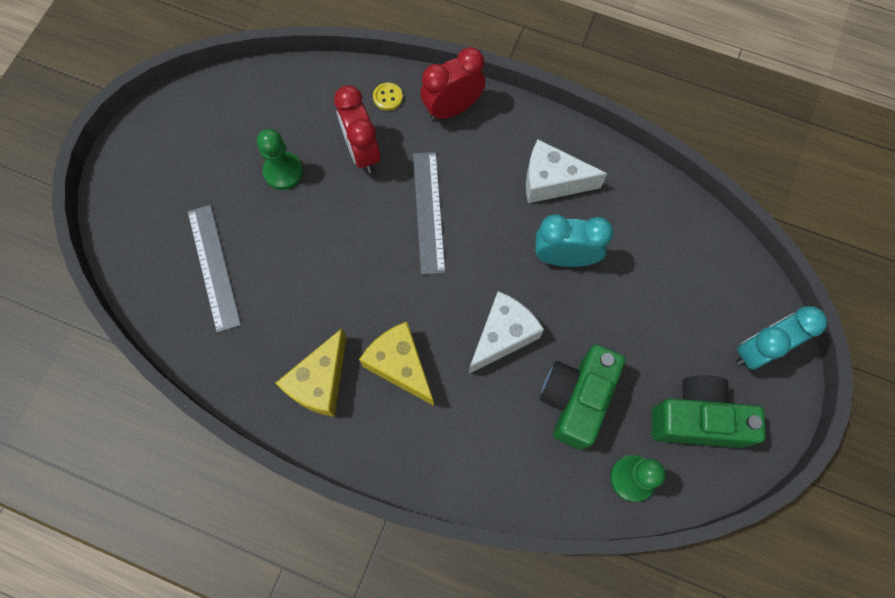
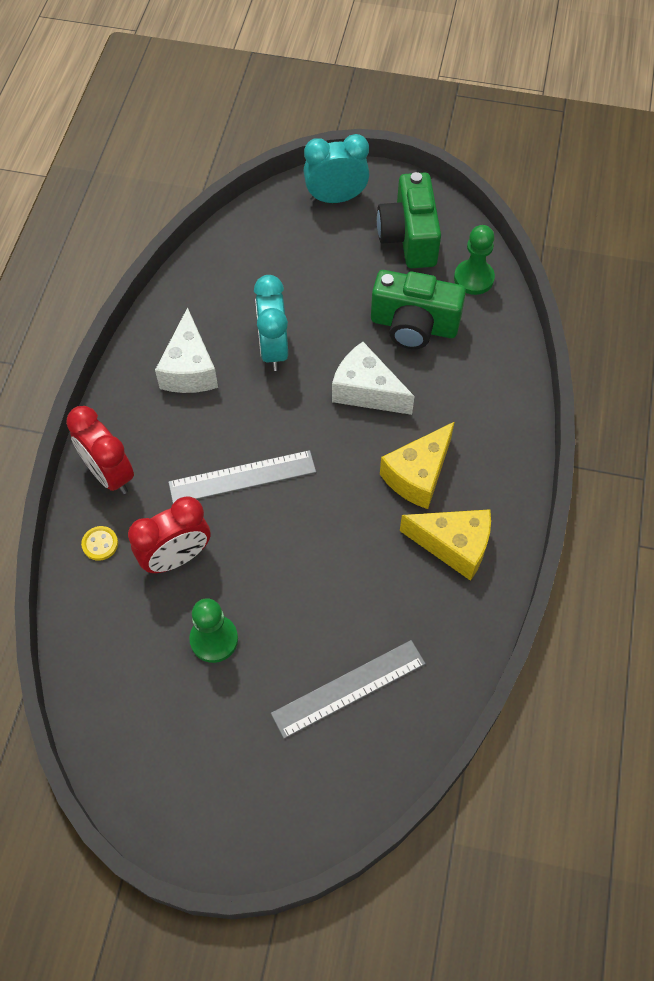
camera: 100 degrees left, 10 degrees down
(759, 350) = (336, 198): turquoise clock -> turquoise clock turned 120 degrees clockwise

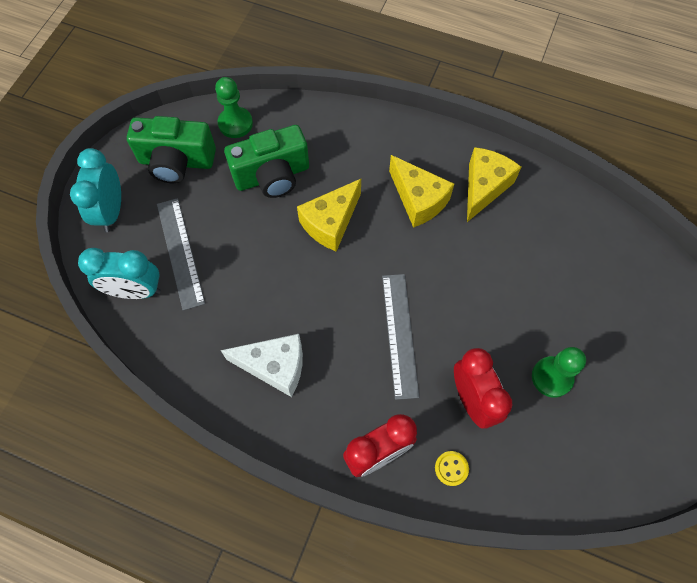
camera: 80 degrees left, 5 degrees up
(273, 349) = (270, 290): turquoise clock -> turquoise clock (135, 290)
(348, 688) = (597, 281): grey ruler -> grey ruler (180, 252)
(366, 391) = (331, 223): white cheese -> yellow cheese
(414, 325) = (272, 176): green camera -> green camera turned 45 degrees clockwise

